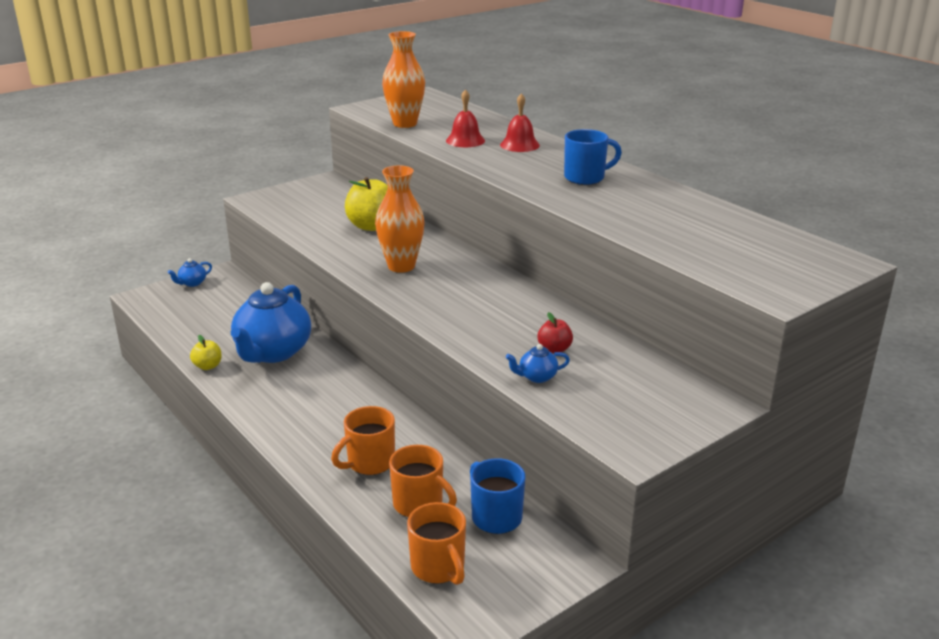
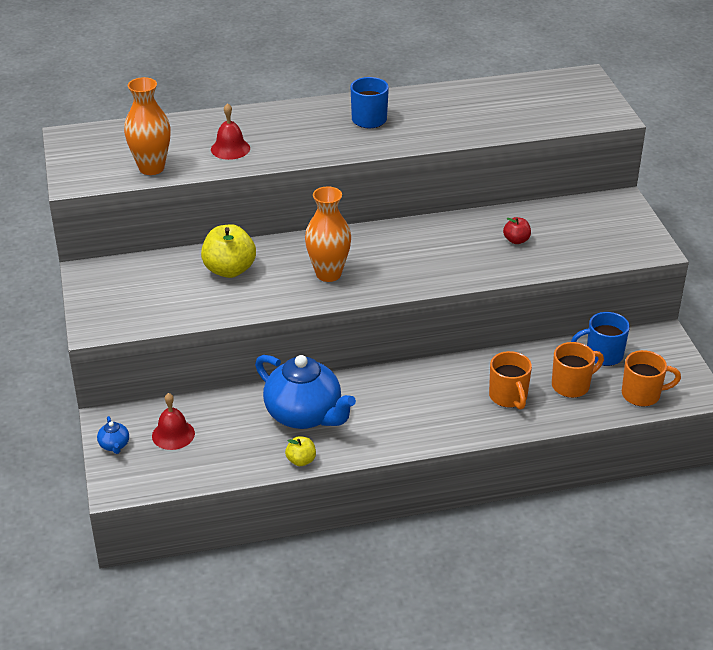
camera: 65 degrees left, 10 degrees up
(519, 145) = (267, 126): red bell -> red bell (173, 434)
(537, 377) = (549, 259): blue teapot -> none

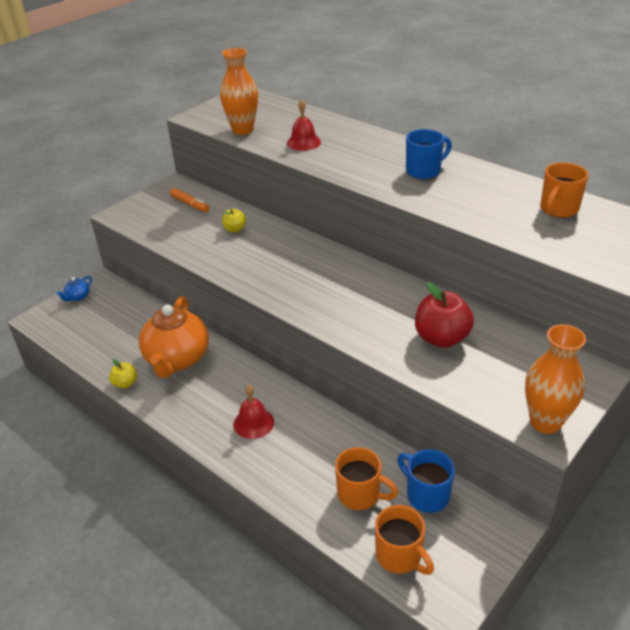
camera: 55 degrees right, 0 degrees up
(143, 277) = (190, 204): none -> orange marker
(173, 434) = (107, 313): red bell -> red bell (253, 423)
(229, 270) = (234, 229): yellow apple -> yellow apple, size x0.52
(304, 415) = (177, 359): blue teapot -> orange teapot
(328, 274) = (278, 269): orange vase -> orange vase (545, 422)
(508, 397) = (303, 460): orange mug -> orange mug (558, 209)
(516, 240) = (441, 338): red apple -> red apple, size x1.91

